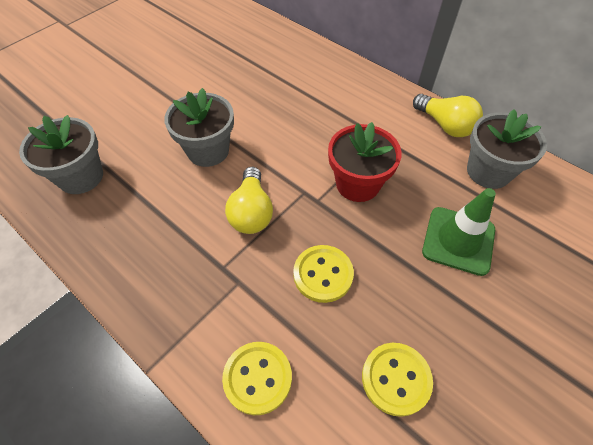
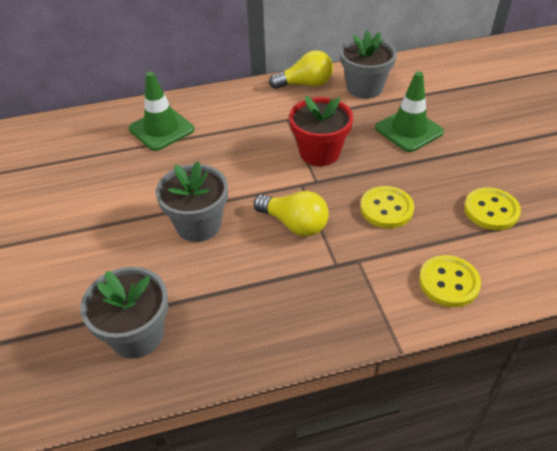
camera: 55 degrees left, 10 degrees down
(297, 71) = (161, 129): none -> green traffic cone

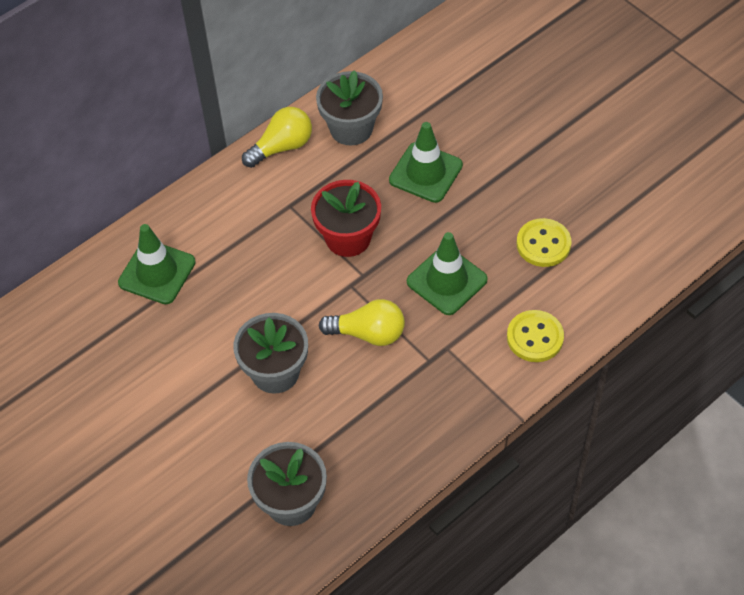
camera: 25 degrees left, 10 degrees up
(386, 209) = (447, 281): yellow button -> green traffic cone

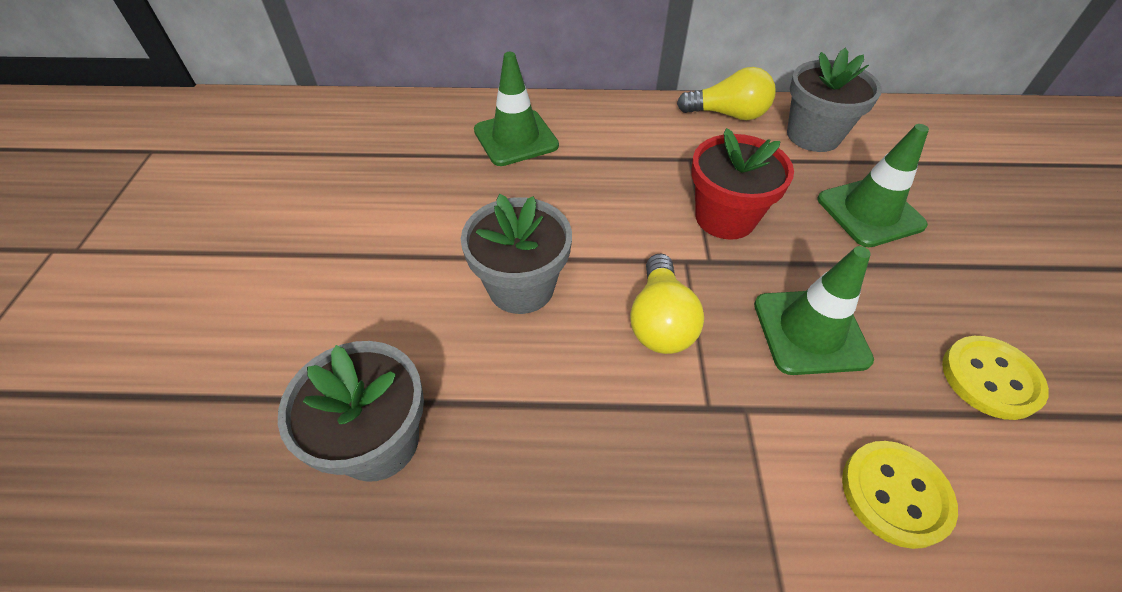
camera: 40 degrees right, 5 degrees down
(368, 333) = (660, 321): yellow light bulb -> yellow light bulb turned 45 degrees clockwise

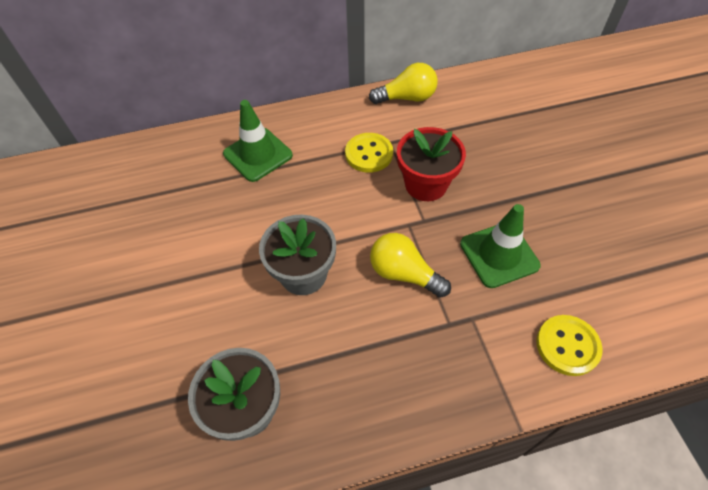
camera: 15 degrees left, 5 degrees up
(660, 321) = (404, 273): yellow light bulb -> yellow light bulb turned 135 degrees clockwise
(813, 135) = (469, 102): grey flower pot -> none
(870, 212) = (518, 156): green traffic cone -> none
(990, 378) = (608, 257): yellow button -> yellow button (369, 154)

